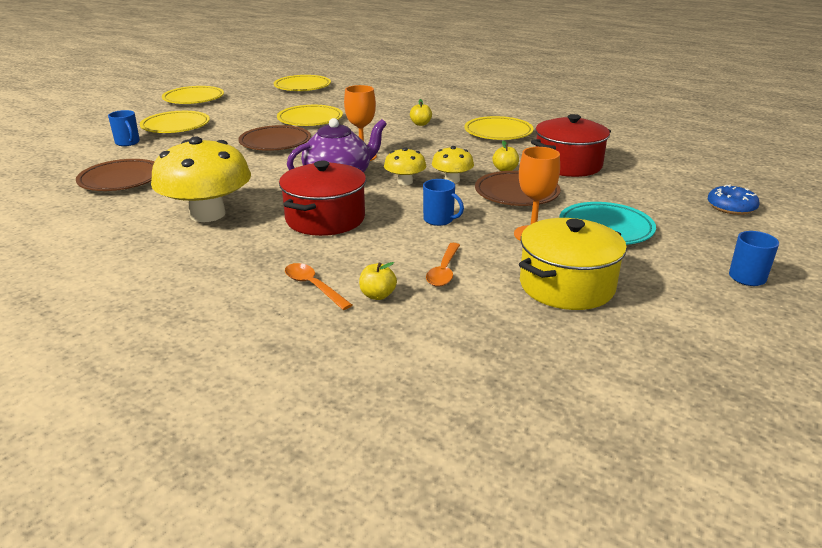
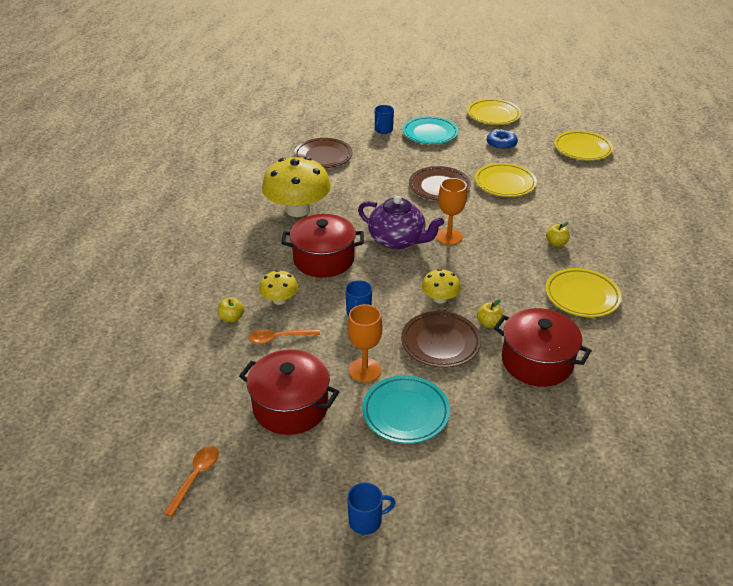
camera: 65 degrees right, 10 degrees up
(176, 126) = (430, 133): yellow plate -> turquoise plate
(313, 286) = (229, 288): orange spoon -> orange spoon (196, 477)
(405, 182) = (416, 275): yellow mushroom -> yellow mushroom (279, 300)
(567, 286) = (291, 406): yellow pot -> red pot
(731, 207) = (522, 501): blue donut -> blue donut (501, 144)

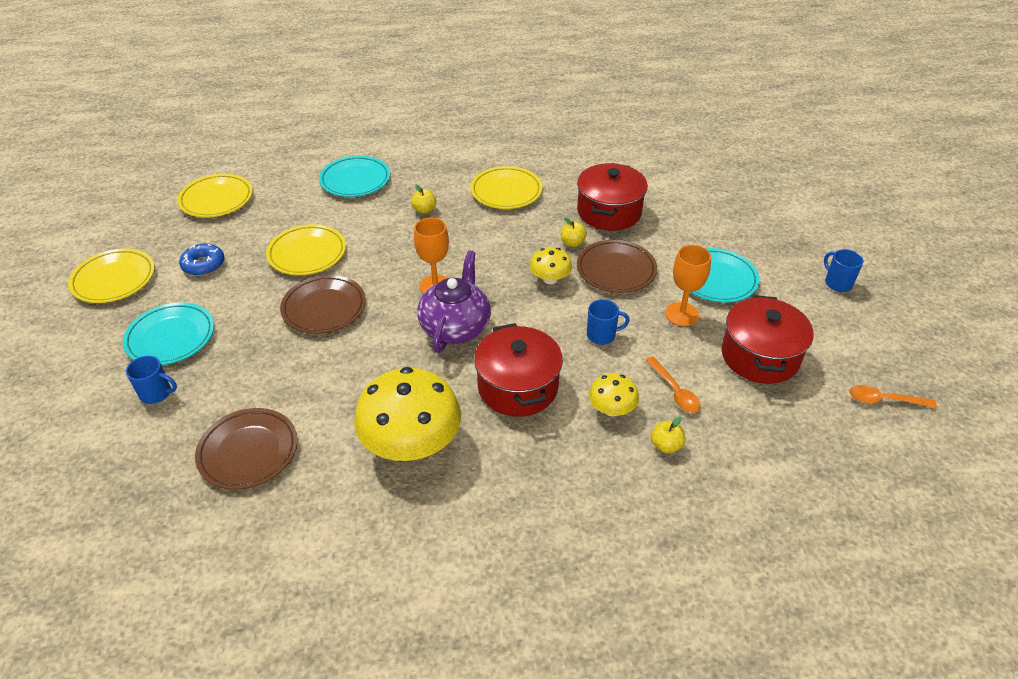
camera: 105 degrees left, 5 degrees up
(606, 211) = (355, 180): none -> turquoise plate

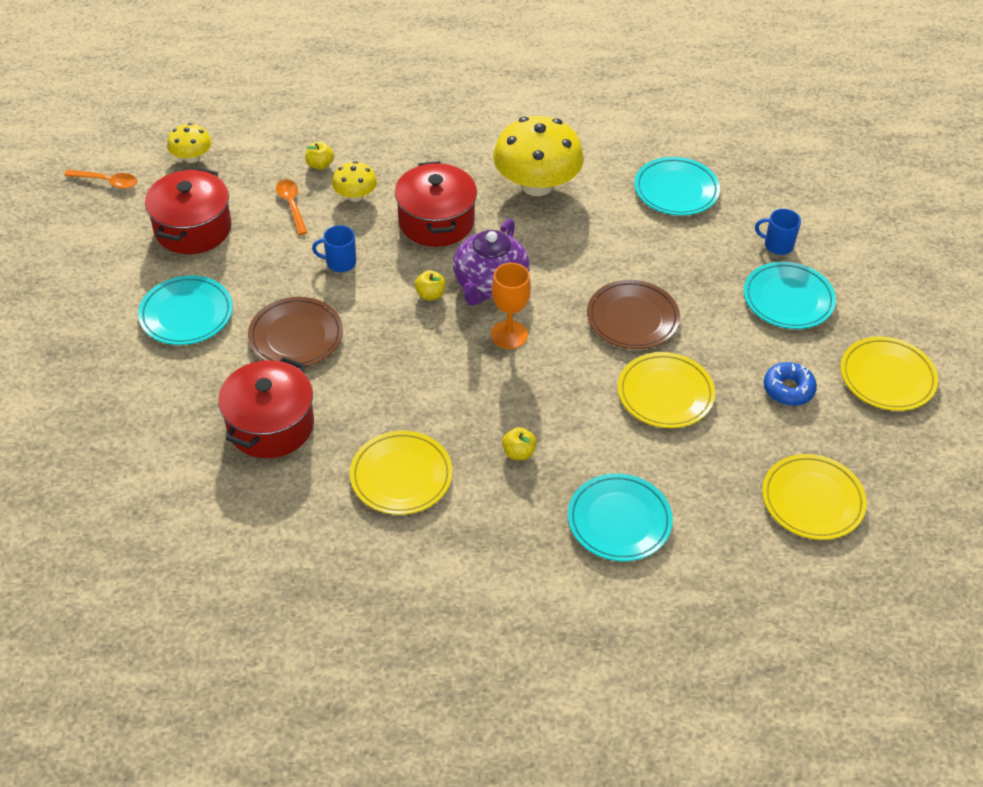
camera: 175 degrees left, 5 degrees up
(248, 452) = (676, 190): brown plate -> turquoise plate
(550, 279) = (376, 332): yellow mushroom -> yellow mushroom (192, 157)
(572, 243) = (335, 380): yellow apple -> yellow apple (430, 295)
(681, 314) = (247, 277): orange goblet -> none
(837, 283) = (54, 297): blue mug -> none

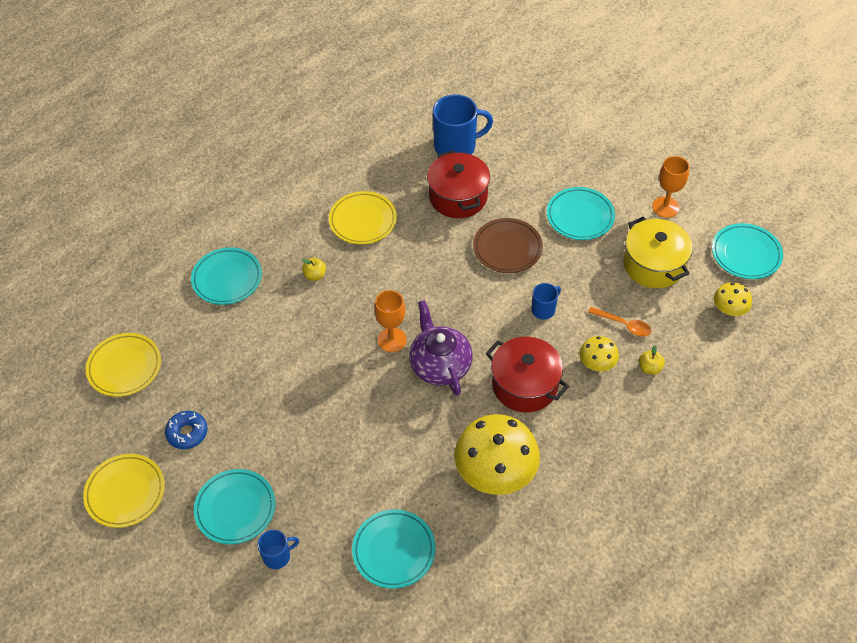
camera: 140 degrees right, 5 degrees up
(100, 264) = (665, 207): none -> orange goblet
(107, 182) = (746, 254): orange spoon -> turquoise plate
(192, 487) = (456, 147): none -> blue mug
(193, 228) = (653, 265): red pot -> yellow pot
(430, 295) = (466, 330): yellow apple -> none
(632, 319) = (328, 410): brown plate -> none
(665, 394) = (262, 371): yellow plate -> none

